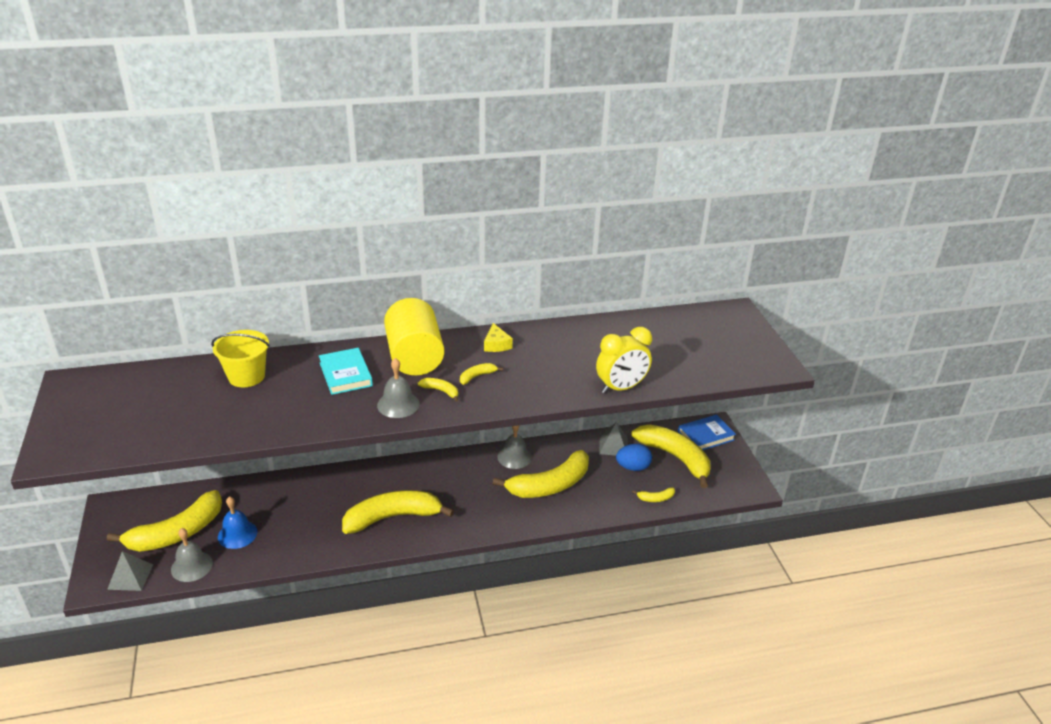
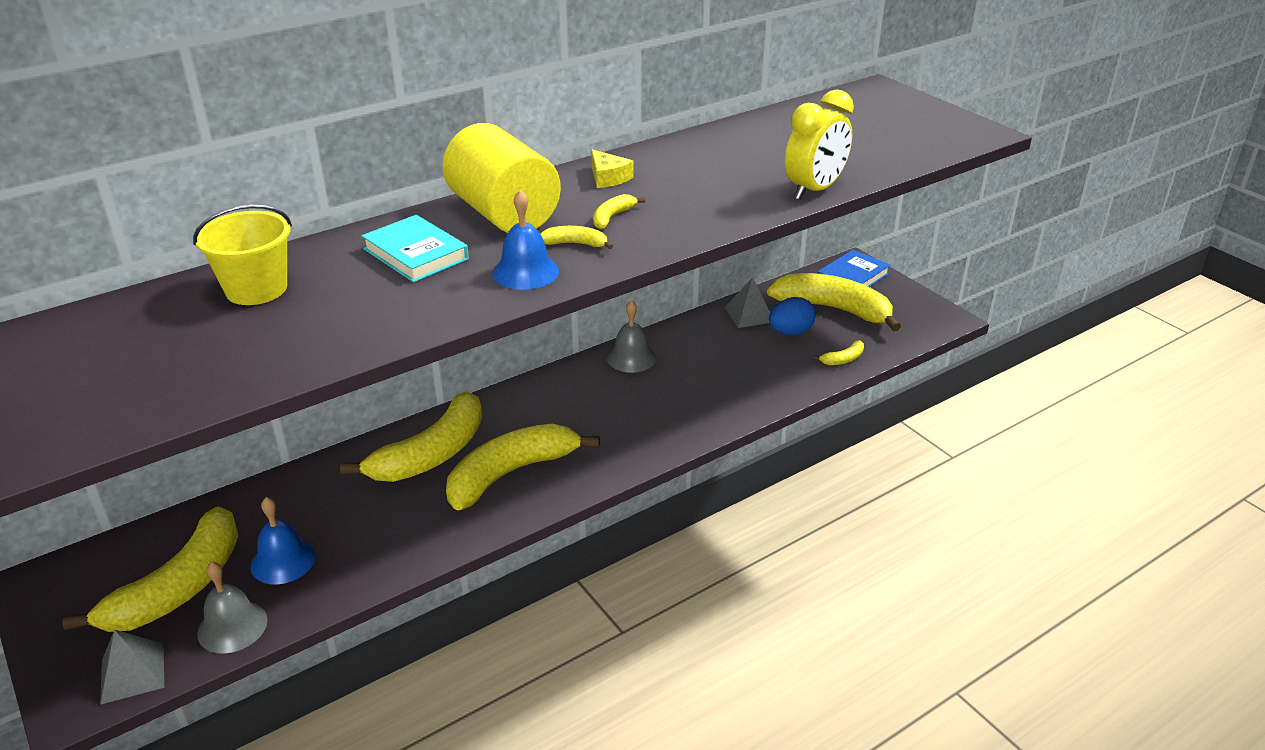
camera: 20 degrees left, 0 degrees up
(398, 404) = (525, 272): grey bell -> blue bell
(550, 485) = (701, 378): yellow banana -> yellow banana (431, 454)

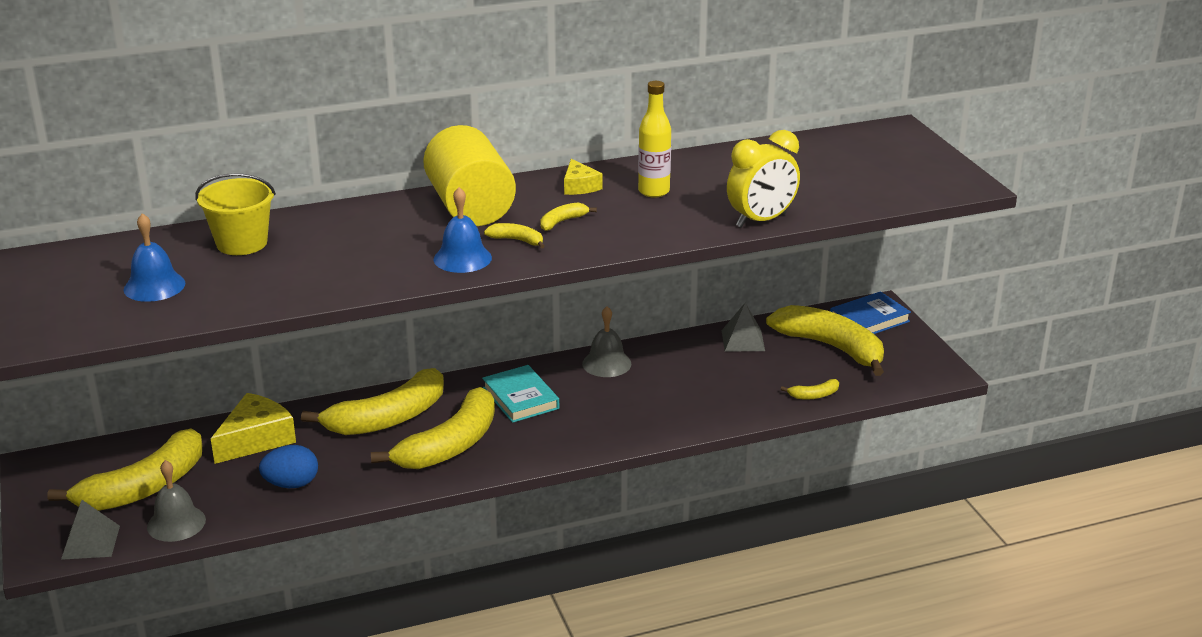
camera: 15 degrees right, 5 degrees down
(283, 561) = (232, 482): blue bell -> blue bell (154, 286)
(293, 503) = (256, 439): none -> yellow cheese
(415, 254) = (380, 232): turquoise book -> turquoise book (520, 398)
(511, 473) = (450, 445): yellow banana -> yellow banana turned 150 degrees clockwise
(687, 174) = (654, 191): none -> yellow bottle
(790, 332) = (775, 363): blue egg -> blue egg (291, 484)

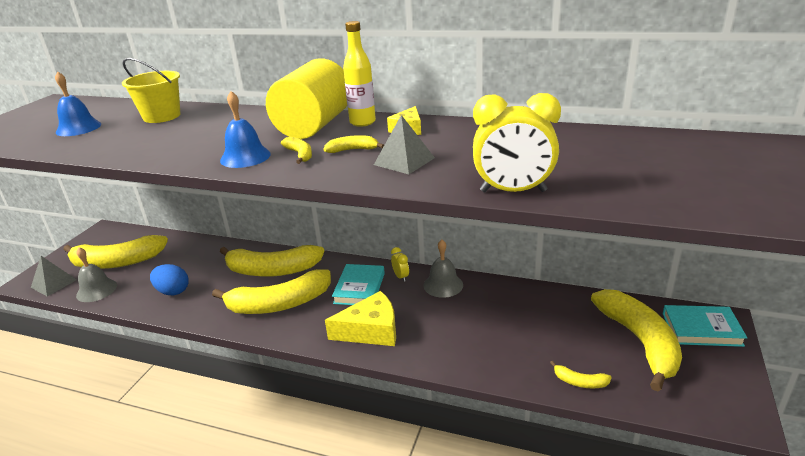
camera: 40 degrees right, 0 degrees up
(256, 439) = (198, 255): yellow cheese -> yellow cheese (371, 330)
(551, 372) = (401, 277): none -> yellow clock
(654, 191) = (456, 145): yellow bottle -> yellow bottle (362, 122)
(743, 340) = (565, 305): grey pyramid -> grey pyramid (404, 161)
(869, 319) = (701, 329): blue book -> turquoise book

